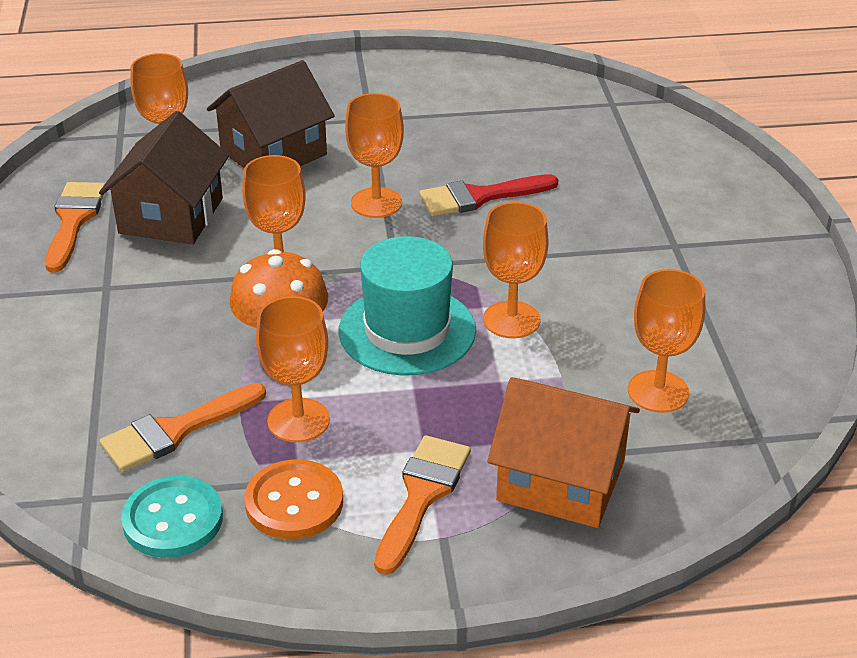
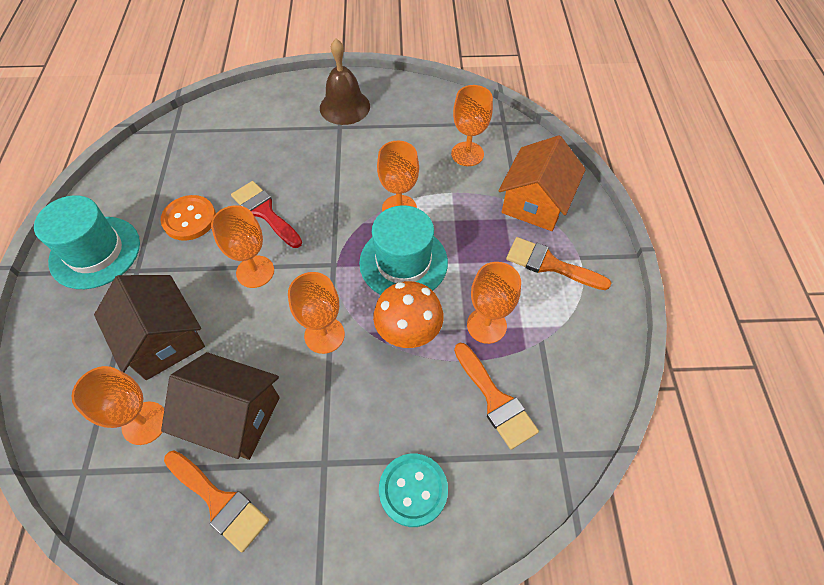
camera: 85 degrees left, 20 degrees up
(74, 220) = (219, 501): orange brush -> orange brush turned 150 degrees counterclockwise
(173, 520) = (577, 397): turquoise button -> turquoise button (413, 490)
(294, 502) = (558, 328): orange button -> orange button (189, 219)
(393, 87) = (95, 252): none -> turquoise hat
(479, 197) = (264, 212): red brush -> red brush turned 150 degrees clockwise
(724, 246) = (344, 107): none -> brown bell

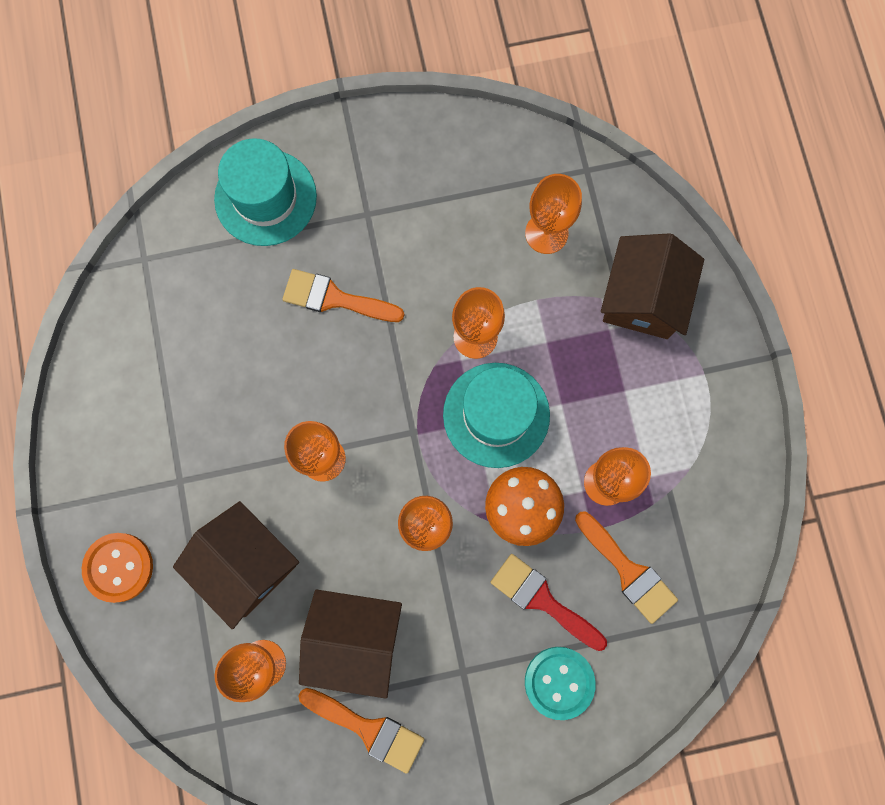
camera: 10 degrees left, 20 degrees up
(95, 252) = (119, 465): turquoise hat -> turquoise hat (265, 198)
(189, 219) = (217, 397): orange button -> orange button (118, 567)
(264, 212) = (308, 371): red brush -> red brush (542, 599)
(344, 107) = (366, 176): brown bell -> none
(535, 202) = (643, 298): orange house -> brown house
(549, 264) = (669, 388): orange brush -> orange brush (334, 298)

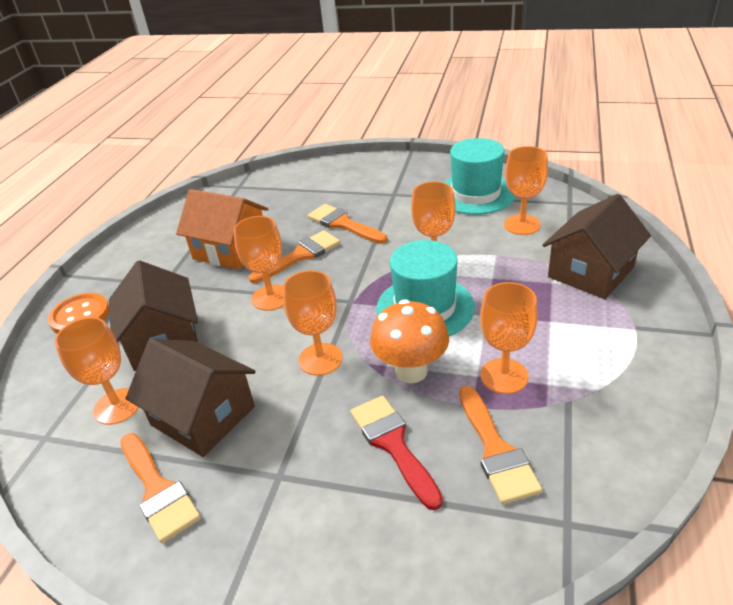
camera: 30 degrees right, 40 degrees down
(221, 393) = (230, 249): none -> orange house
(265, 198) = (333, 177): turquoise hat -> turquoise hat (476, 194)
(315, 376) = (300, 255): none -> orange brush
(559, 682) = (370, 523): turquoise button -> none

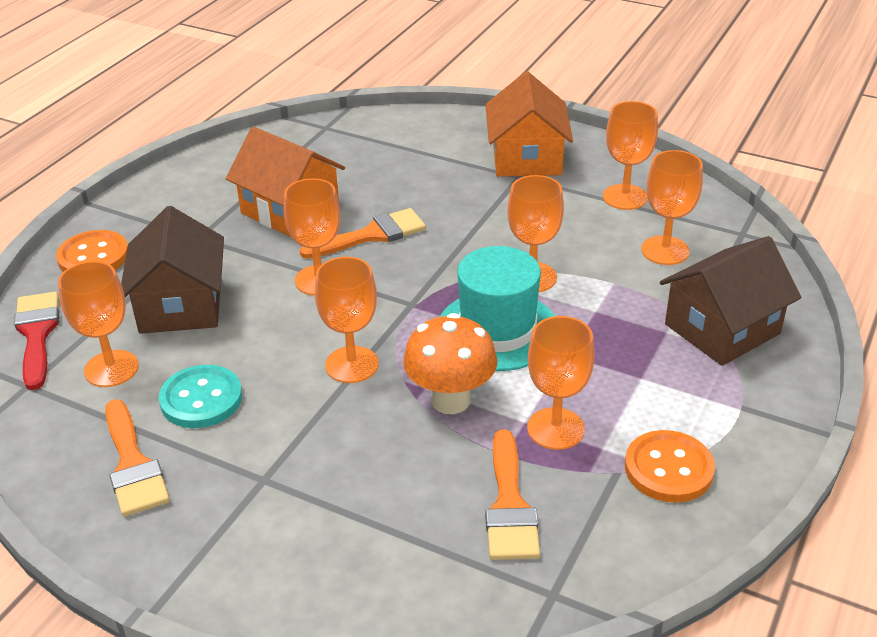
camera: 10 degrees right, 0 degrees up
(203, 416) = (201, 399): brown house -> turquoise button
(343, 224) = (439, 204): orange brush -> none
(393, 444) = (398, 474): red brush -> red brush (37, 334)
(394, 181) = (526, 158): none -> orange house
(476, 194) = (625, 197): turquoise hat -> orange goblet
(607, 389) = (668, 469): none -> orange button

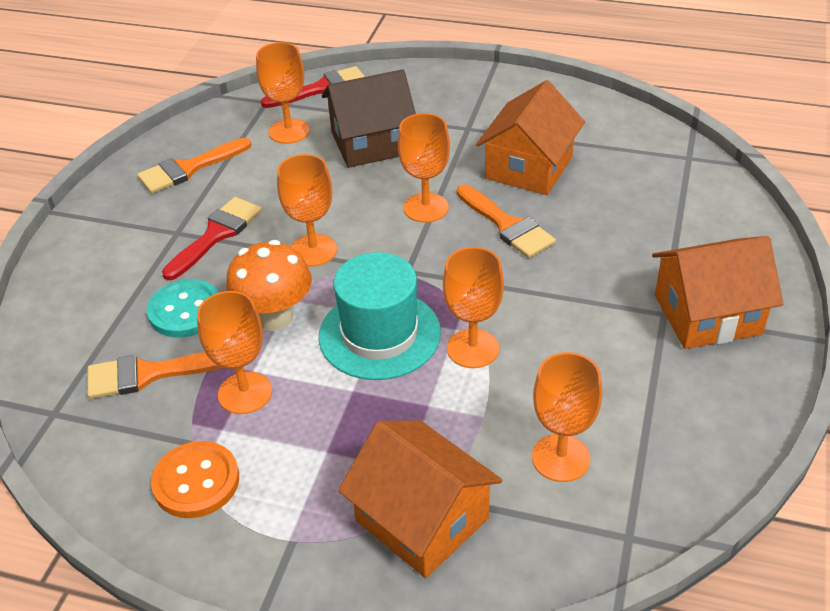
camera: 80 degrees right, 5 degrees up
(93, 257) = (422, 85): orange button -> none
(201, 399) = (260, 181): turquoise button -> turquoise button (185, 311)
(286, 442) = (216, 234): none -> red brush
(625, 197) = (662, 411): orange goblet -> none
(722, 329) = (422, 519): brown house -> orange house

